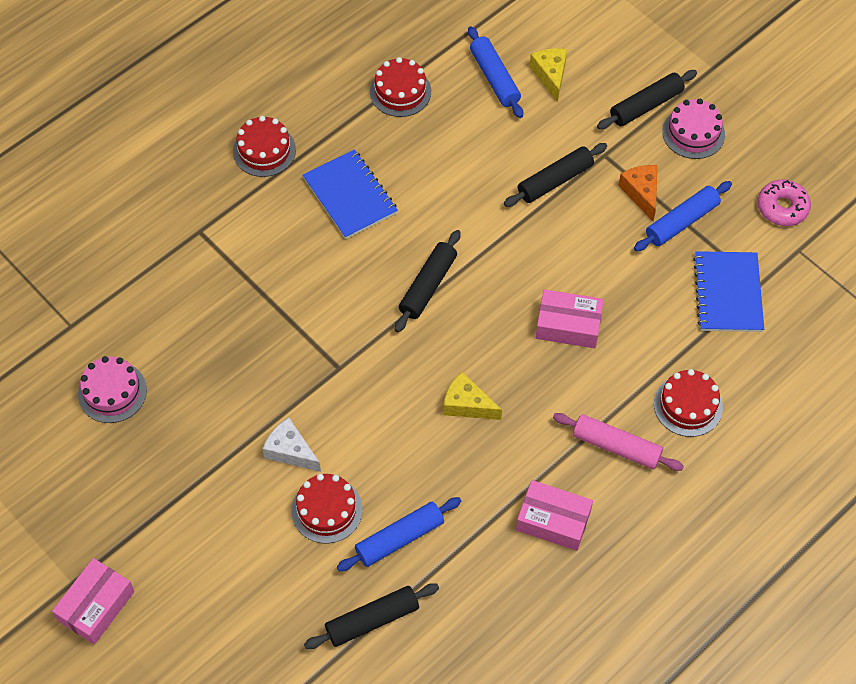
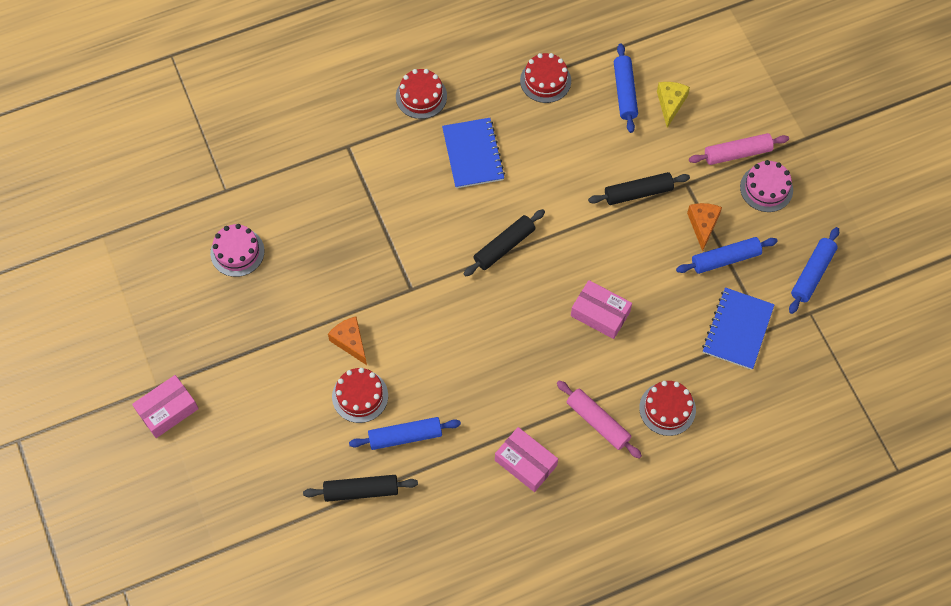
camera: 20 degrees right, 5 degrees up
(290, 451) = (350, 342): white cheese -> orange cheese
(467, 404) = (496, 350): yellow cheese -> none
(646, 105) = (737, 153): black rolling pin -> pink rolling pin
(782, 207) = (812, 273): pink donut -> blue rolling pin

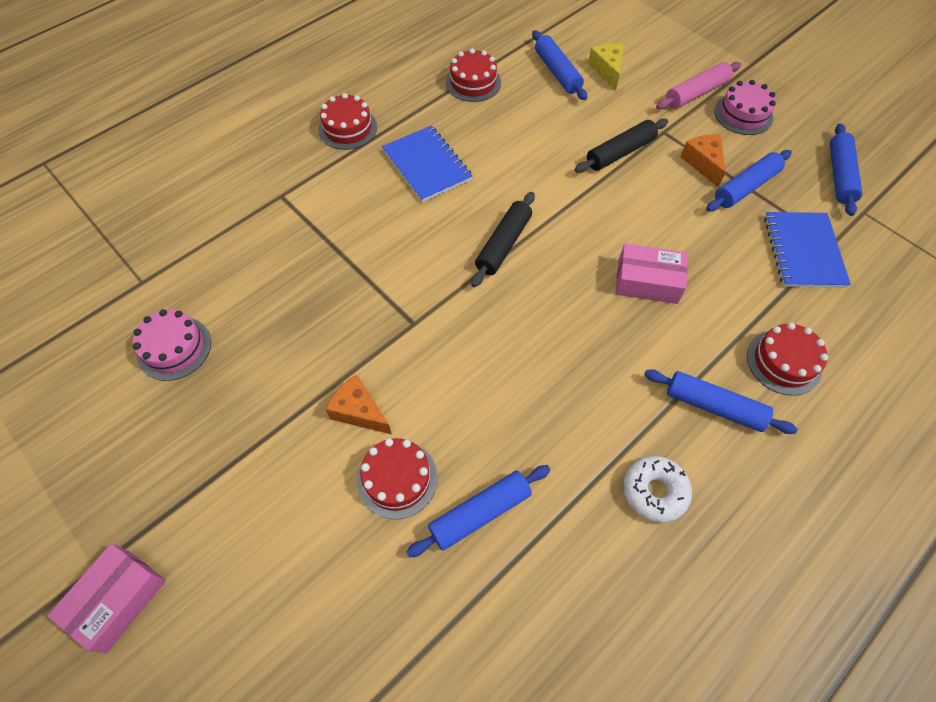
camera: 20 degrees left, 5 degrees down
(361, 490) = (449, 618): black rolling pin -> none
(525, 463) = (654, 491): pink box -> white donut
(597, 422) = (714, 406): pink rolling pin -> blue rolling pin

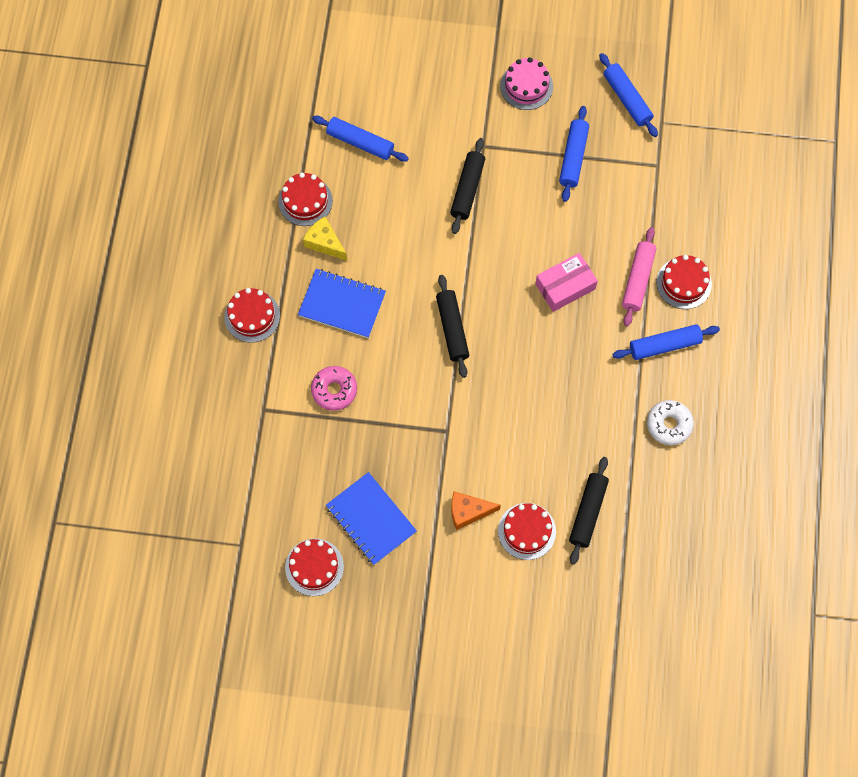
camera: 40 degrees left, 10 degrees up
(117, 600) = (441, 712): pink box -> none
(174, 348) = (314, 567): pink cake -> red cake
(351, 221) = (334, 390): none -> pink donut
(480, 513) = (588, 512): blue rolling pin -> black rolling pin
(607, 70) = (396, 113): yellow cheese -> yellow cheese (325, 243)
(696, 93) = (479, 88): pink rolling pin -> pink rolling pin (638, 279)
(703, 163) = (531, 156): orange cheese -> none
(803, 251) = (644, 186): blue notebook -> blue notebook (371, 519)

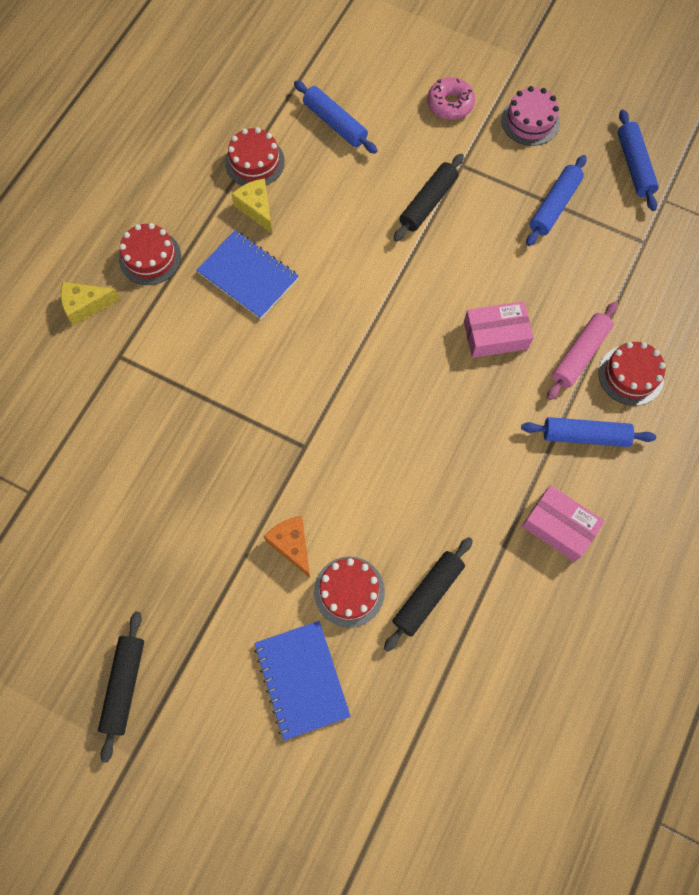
camera: 20 degrees right, 0 degrees up
(216, 376) = (86, 305): none -> yellow cheese
(314, 567) = (96, 546): red cake -> none
(334, 390) = (201, 361): pink donut -> pink donut (450, 104)
(371, 519) = (181, 515): blue notebook -> blue notebook (302, 679)
(452, 329) = (354, 339): black rolling pin -> black rolling pin (124, 685)
(468, 512) = (292, 545): orange cheese -> orange cheese turned 45 degrees clockwise
(669, 424) = (559, 527): white donut -> pink box

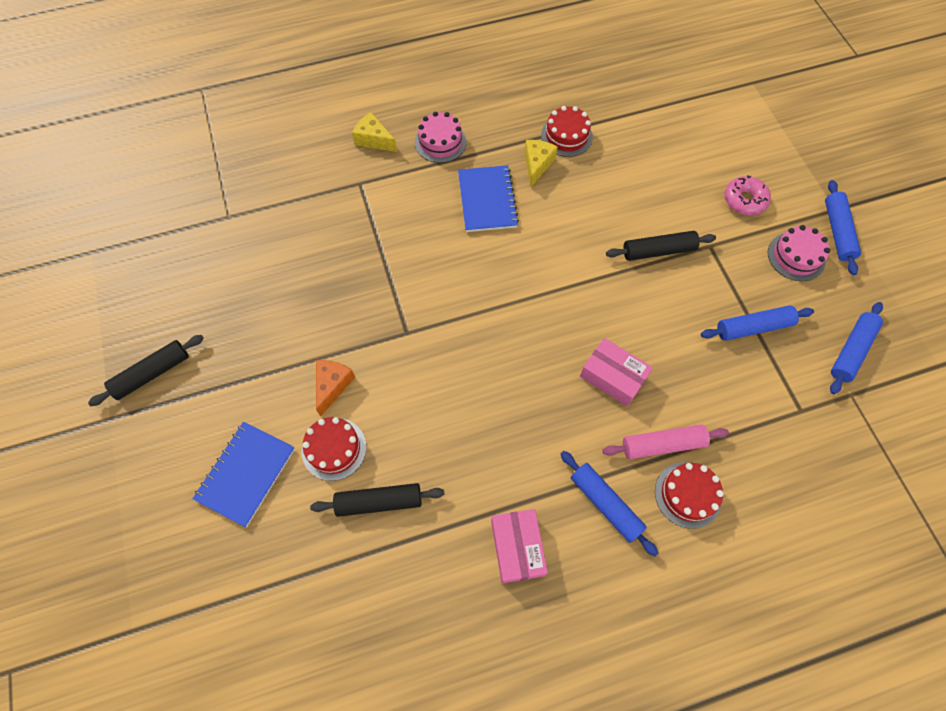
camera: 45 degrees right, 5 degrees down
(150, 257) = (440, 142): red cake -> pink cake
(335, 123) = (646, 152): blue rolling pin -> blue rolling pin (837, 231)

